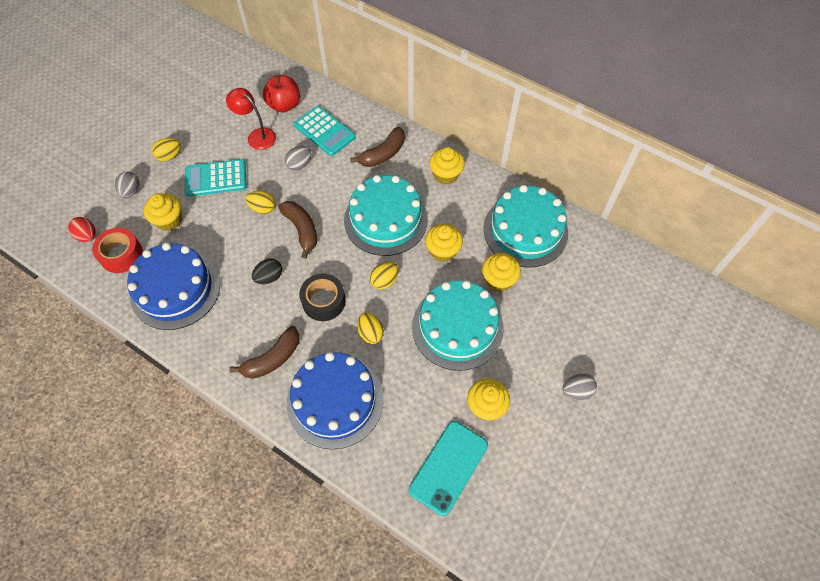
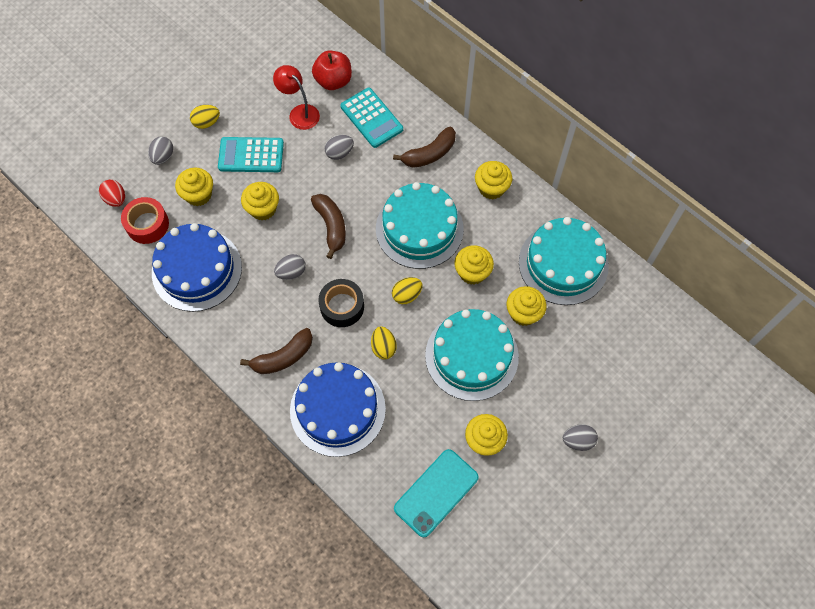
camera: 10 degrees right, 5 degrees up
(233, 224) = (263, 209): none -> yellow cupcake
(263, 208) = (295, 196): yellow egg -> none
(269, 277) = (291, 272): black egg -> grey egg

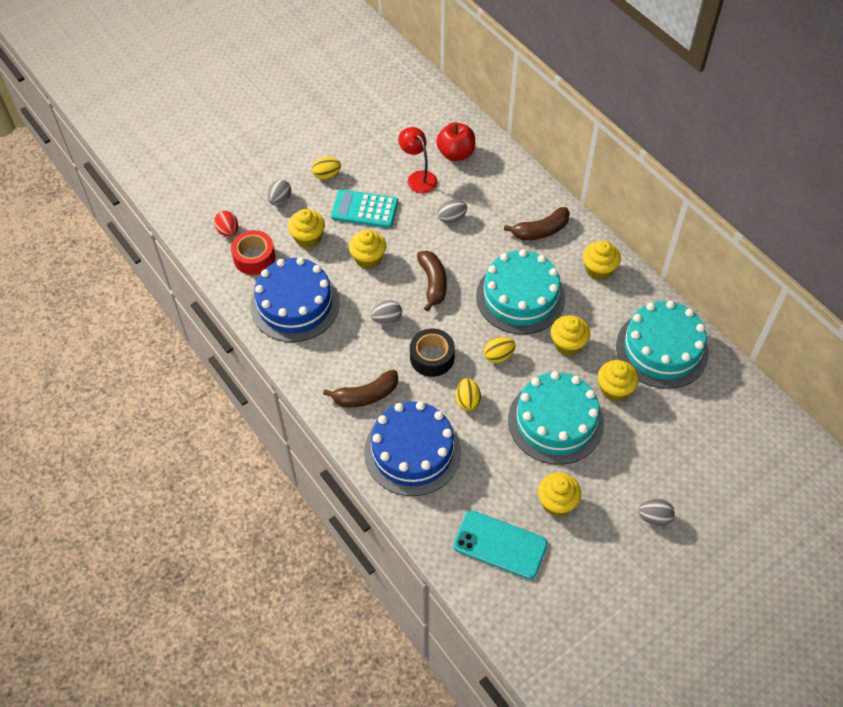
camera: 10 degrees right, 10 degrees down
(371, 118) = (488, 191): turquoise calculator -> none
(436, 493) = (500, 545): turquoise phone -> turquoise phone turned 60 degrees clockwise

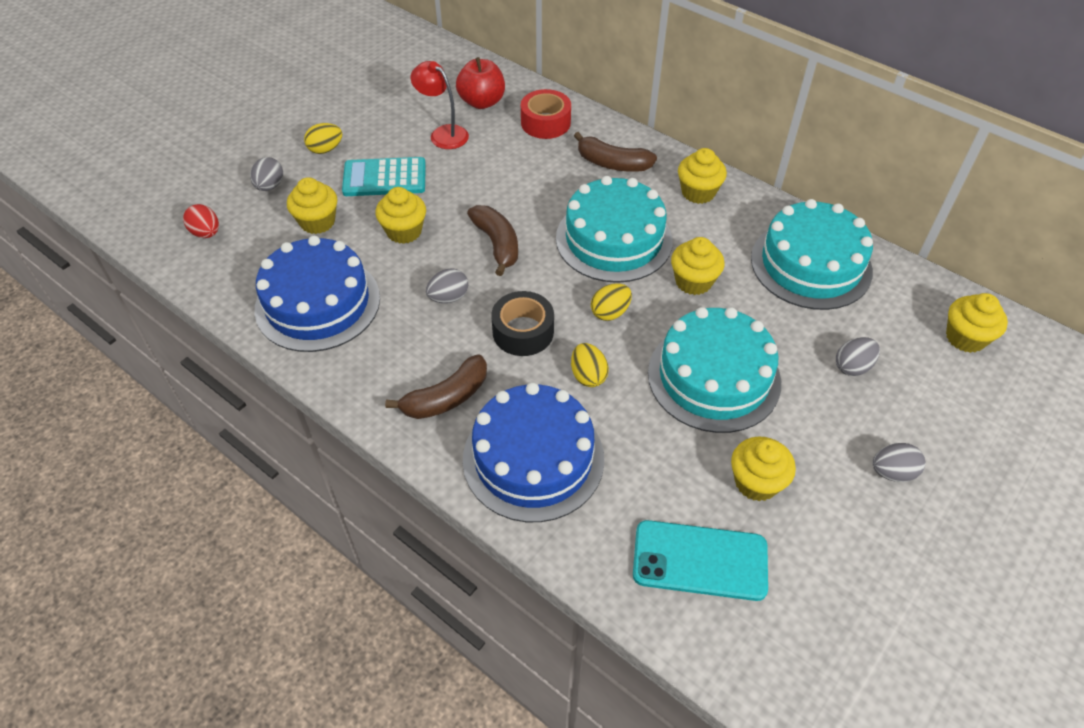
camera: 15 degrees left, 5 degrees down
(254, 258) = (249, 258): red tape -> red tape (545, 123)
(451, 218) = (498, 169): grey egg -> grey egg (852, 367)
(541, 231) = (612, 163): brown banana -> brown banana turned 60 degrees clockwise
(614, 389) = (773, 322): yellow cupcake -> yellow cupcake (965, 338)

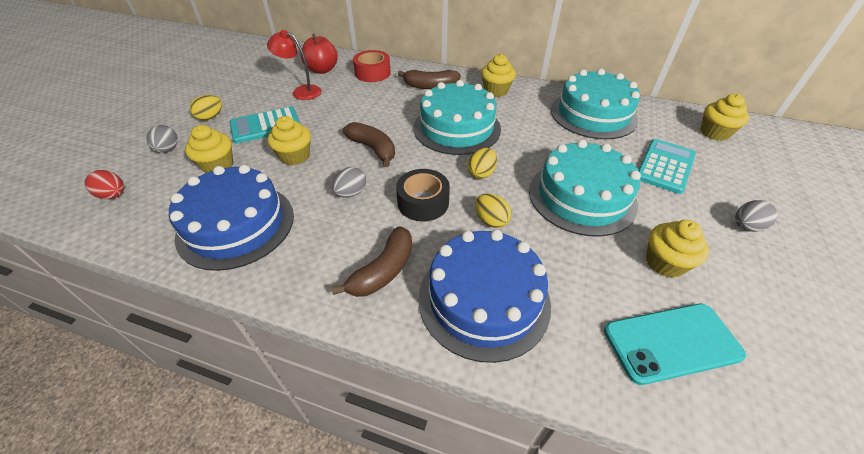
camera: 20 degrees left, 5 degrees down
(693, 281) = (526, 140): yellow cupcake -> none
(852, 367) = (665, 166): grey egg -> turquoise calculator

